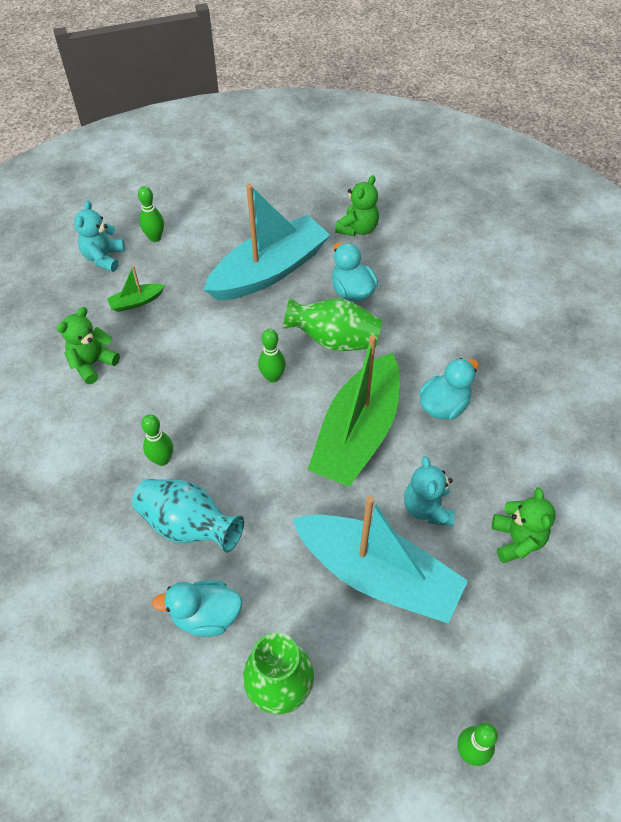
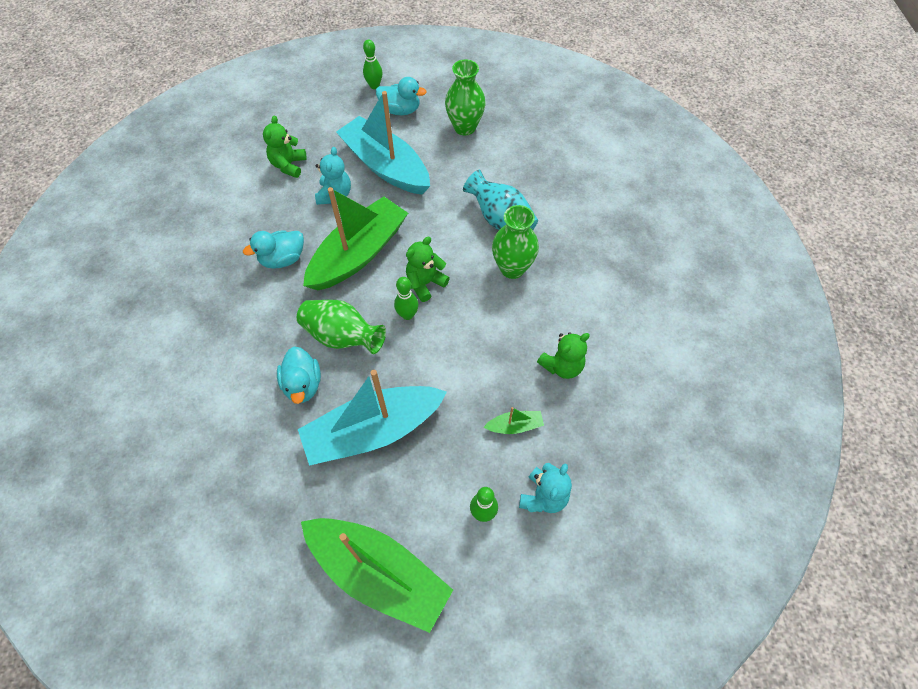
camera: 165 degrees left, 5 degrees up
(162, 459) = (512, 268): green bowling pin -> green vase
(206, 615) = (499, 168): turquoise duck -> turquoise duck (400, 110)
(229, 188) = (378, 573): none -> green boat
(358, 228) = (259, 464): green teddy bear -> green teddy bear (425, 283)

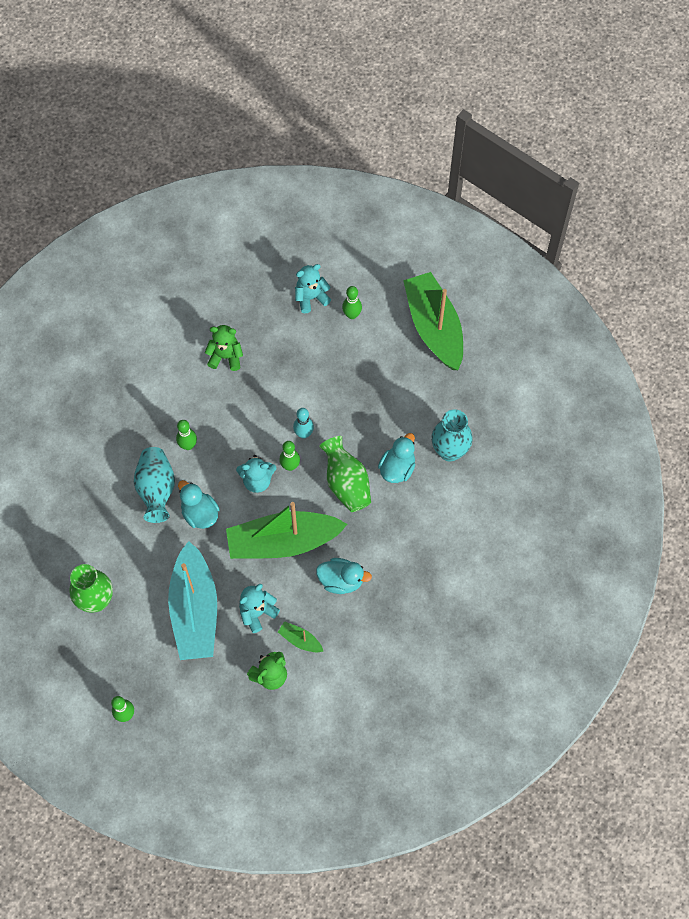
camera: 140 degrees left, 5 degrees up
(260, 441) = (449, 451): none -> turquoise vase
(373, 431) = (376, 405): turquoise boat -> none
(400, 110) = (129, 664): turquoise duck -> turquoise duck (200, 514)
(421, 351) = (304, 434): none -> turquoise bowling pin
(425, 283) = (257, 480): green teddy bear -> turquoise teddy bear
(512, 268) = (188, 445): green vase -> green bowling pin
(514, 426) = (290, 345): green boat -> green boat (300, 640)

